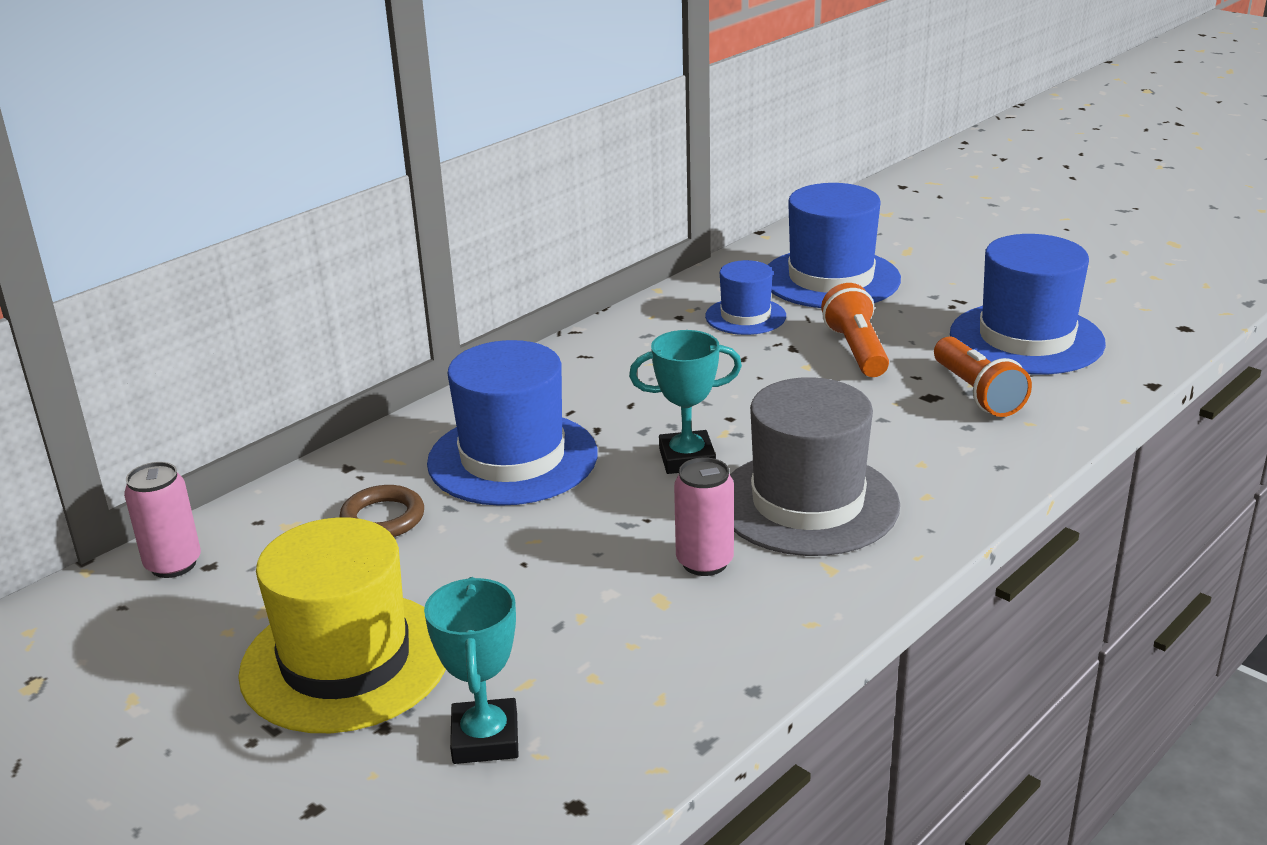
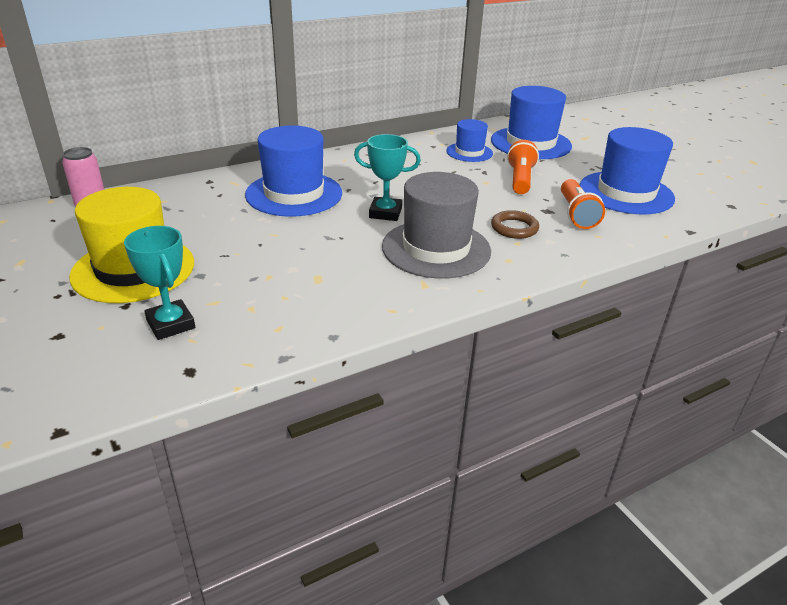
camera: 15 degrees right, 5 degrees up
(383, 518) = (207, 207): brown ring -> brown ring (514, 228)
(485, 739) = (171, 324): turquoise trophy -> turquoise trophy turned 45 degrees counterclockwise
(704, 562) = (356, 265): pink can -> none

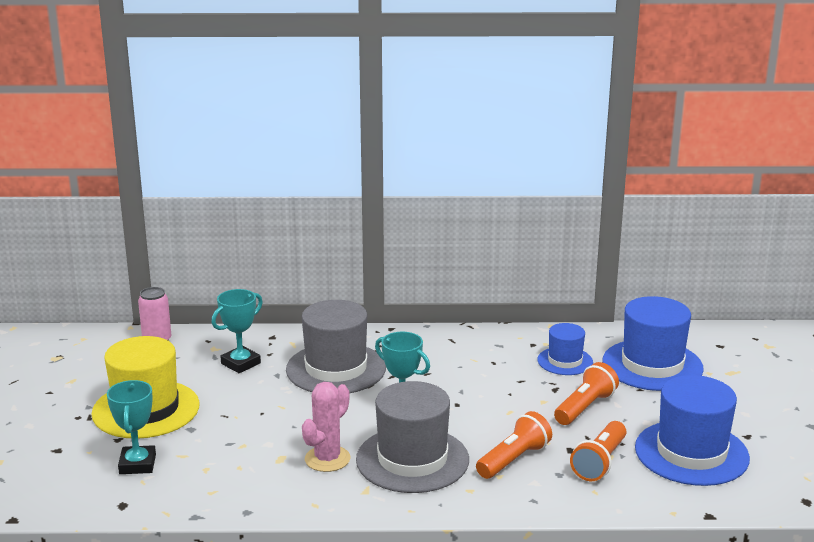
camera: 30 degrees right, 10 degrees down
(198, 208) = (240, 363): none -> turquoise trophy
(294, 194) = (336, 369): blue hat -> grey hat
(362, 267) = (327, 459): none -> pink cactus
(514, 228) = (513, 460): brown ring -> orange flashlight

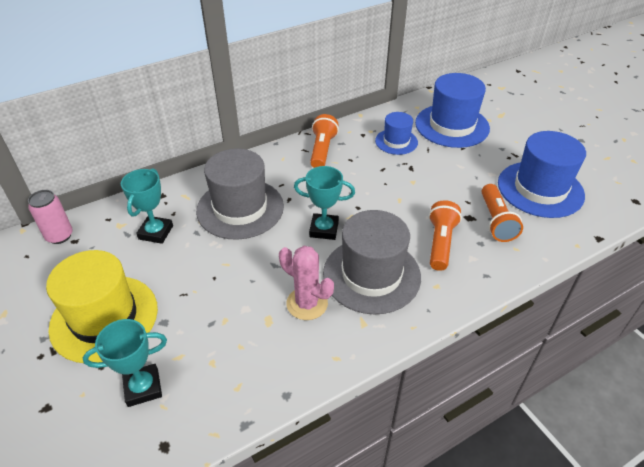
camera: 30 degrees left, 20 degrees up
(137, 464) = (143, 387): turquoise trophy -> turquoise trophy turned 75 degrees counterclockwise
(327, 459) = (307, 303): pink cactus -> pink cactus turned 60 degrees counterclockwise
(585, 407) = (444, 177): orange flashlight -> orange flashlight (322, 150)

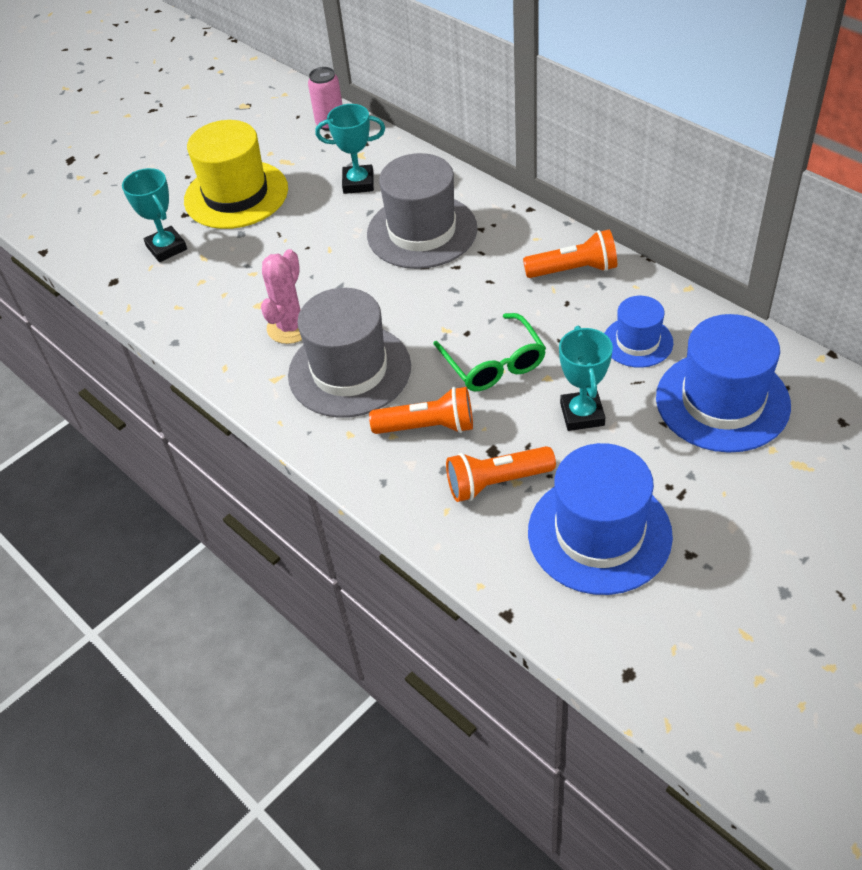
camera: 80 degrees right, 5 degrees up
(324, 229) = (412, 311): turquoise trophy -> turquoise trophy (582, 414)
(392, 201) = (494, 363): none -> green glasses

